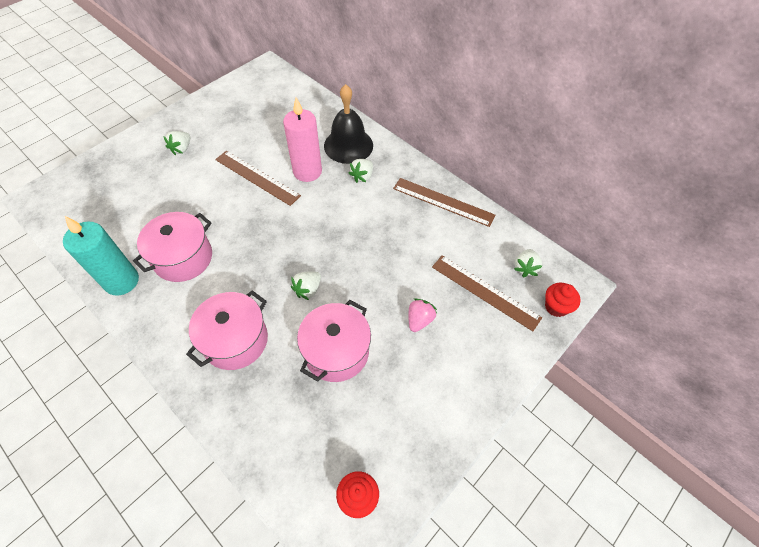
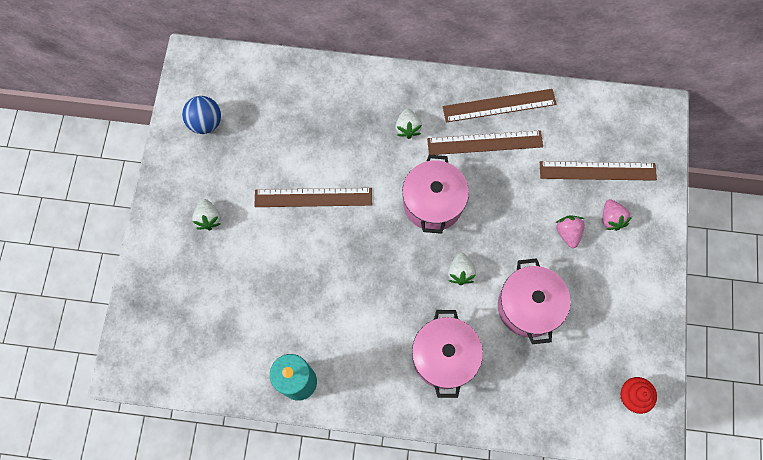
camera: 35 degrees left, 15 degrees up
(183, 258) = (329, 323): pink pot -> pink pot (433, 203)
(238, 100) = (206, 122): none -> blue ball
(307, 171) = (353, 158): pink candle -> none
(348, 145) = (364, 102): black bell -> none
(410, 218) = (485, 143): none -> brown ruler
(467, 334) = (611, 219): none -> pink strawberry
(525, 268) = (612, 125): white strawberry -> none
(556, 307) = (658, 145): red cupcake -> none

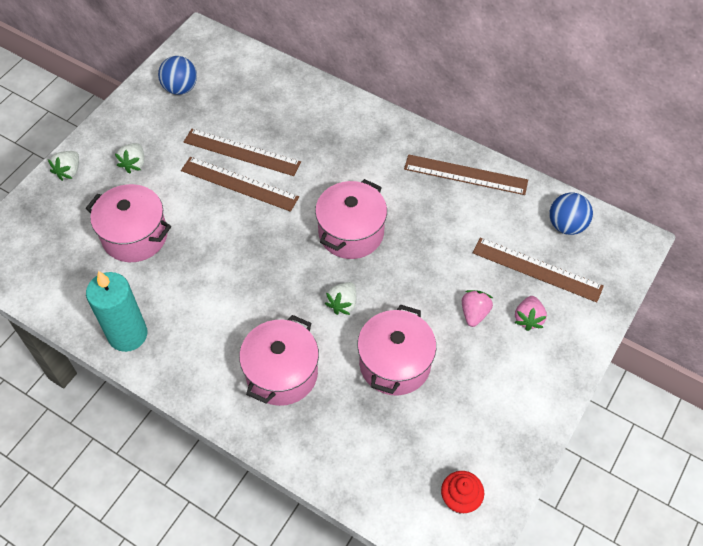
camera: 25 degrees right, 15 degrees down
(251, 288) = (135, 236): none -> pink pot
(407, 128) = (363, 160): white strawberry -> white strawberry (69, 171)
(485, 143) = (433, 201): brown ruler -> brown ruler (241, 152)
(602, 119) = (566, 225): none -> blue ball

